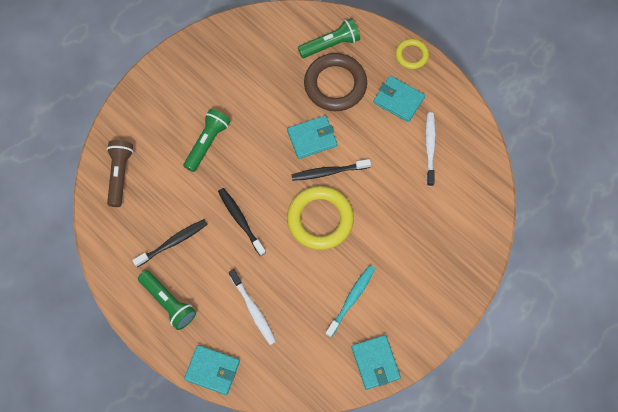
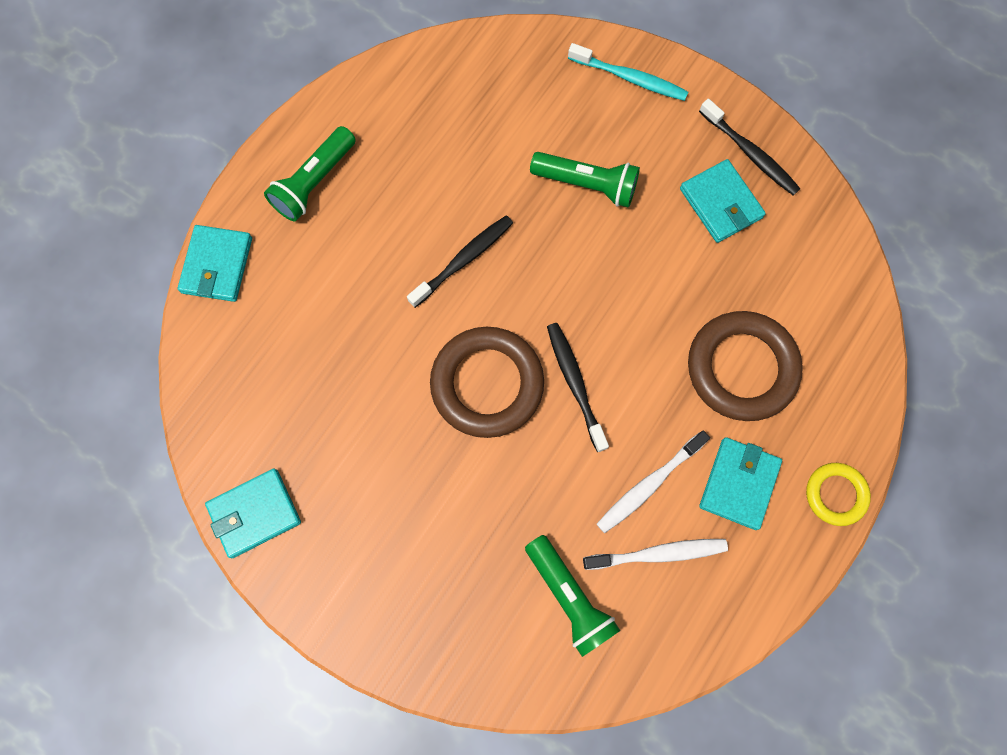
camera: 80 degrees right, 5 degrees up
(120, 175) = (507, 72): brown flashlight -> none
(173, 242) = (410, 168): black toothbrush -> black toothbrush (750, 153)
(253, 310) = (319, 307): white toothbrush -> white toothbrush (649, 485)
(312, 138) = (631, 346): turquoise wallet -> turquoise wallet (721, 203)
(320, 219) = (487, 384): yellow ring -> brown ring
(330, 44) = (818, 347): green flashlight -> green flashlight (569, 597)
(351, 299) = (356, 457): turquoise toothbrush -> turquoise toothbrush (630, 78)

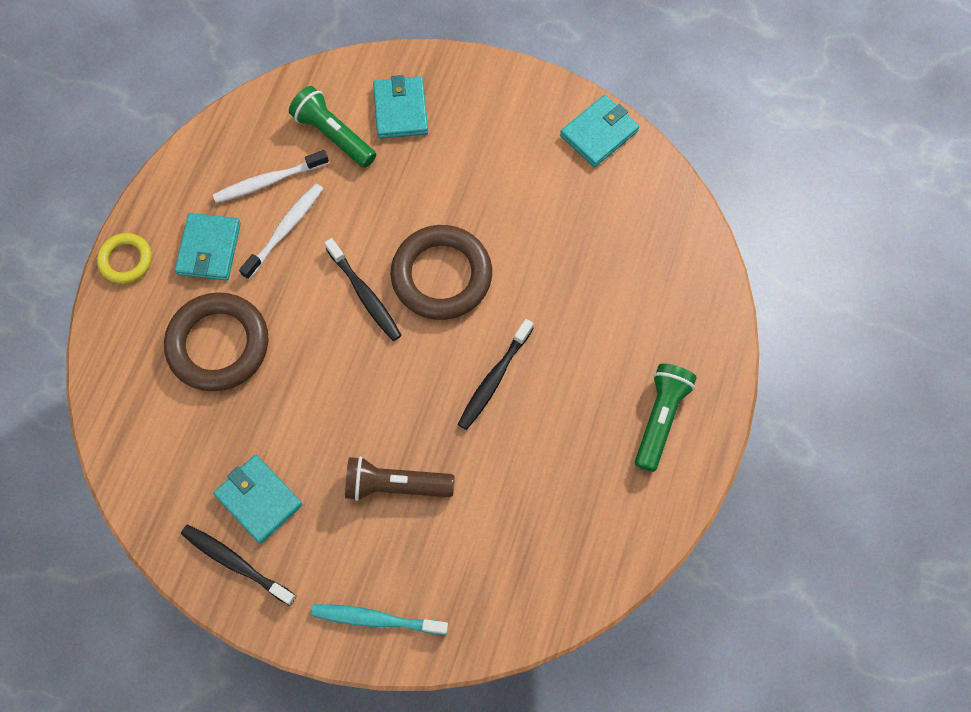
camera: 165 degrees right, 5 degrees down
(217, 265) = (716, 317): turquoise wallet -> turquoise wallet (400, 110)
(586, 184) = (395, 485): green flashlight -> brown flashlight

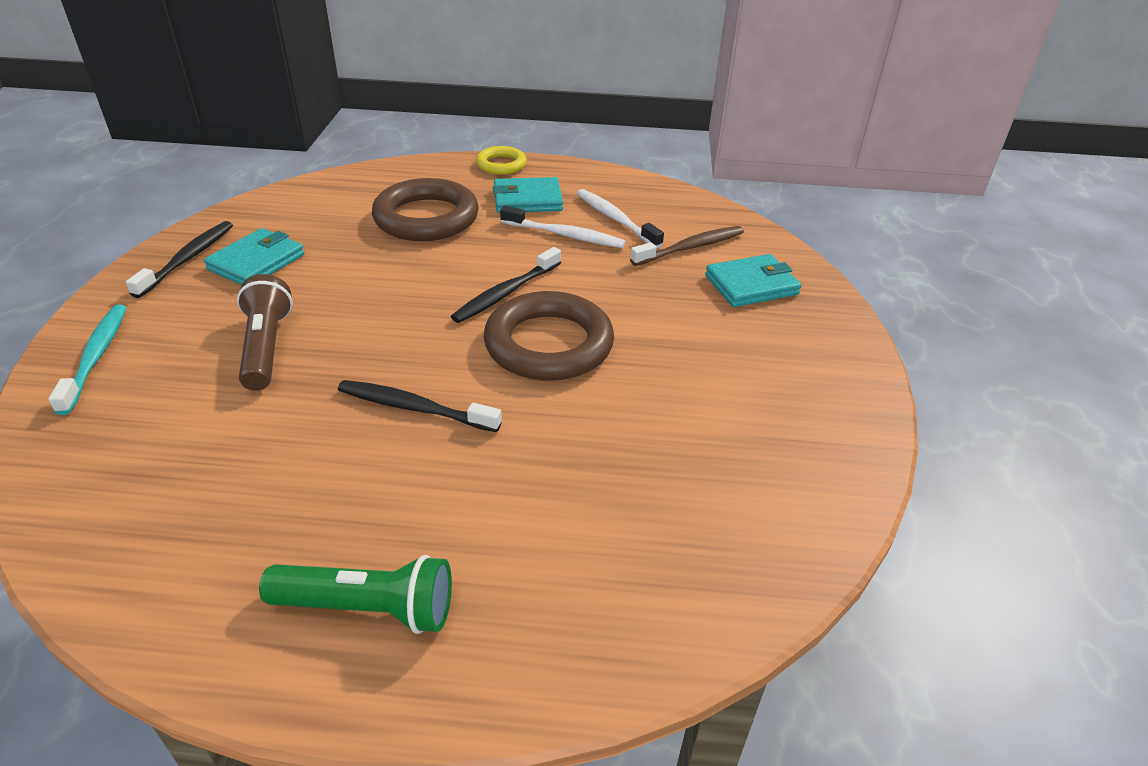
camera: 75 degrees right, 30 degrees down
(333, 135) = (690, 247): green flashlight -> brown toothbrush
(599, 133) = (837, 460): turquoise wallet -> none

